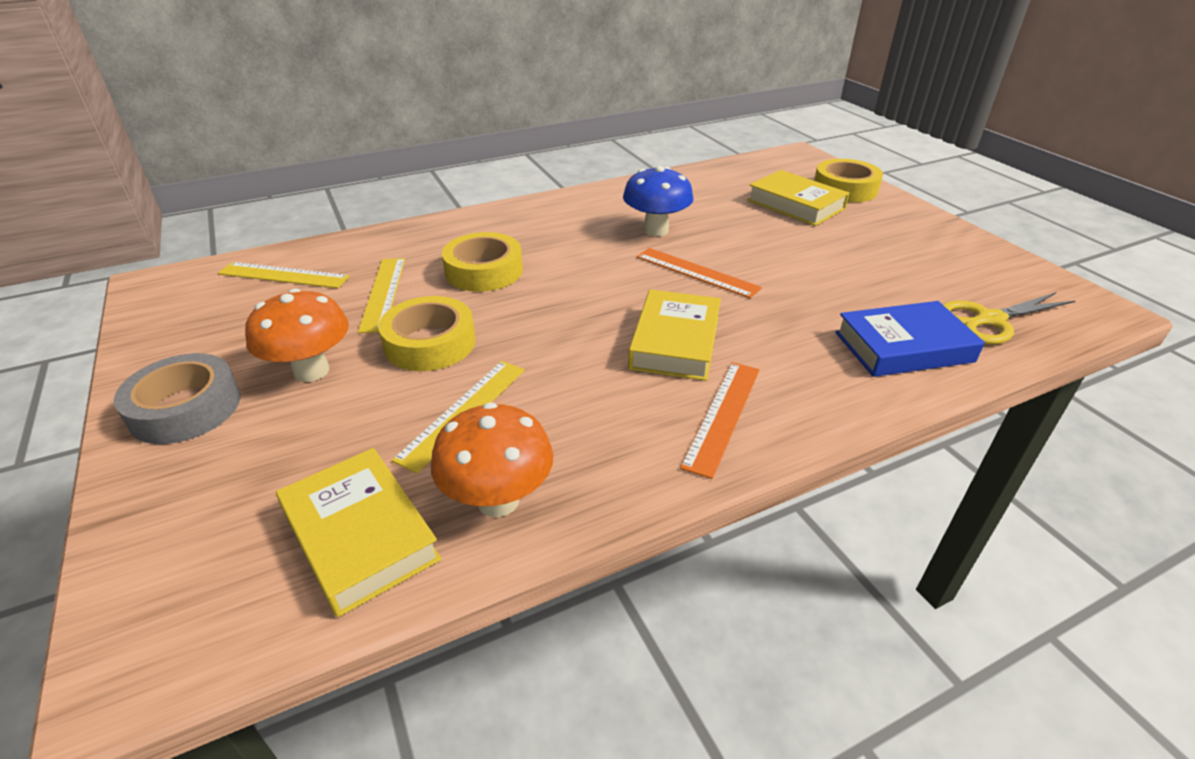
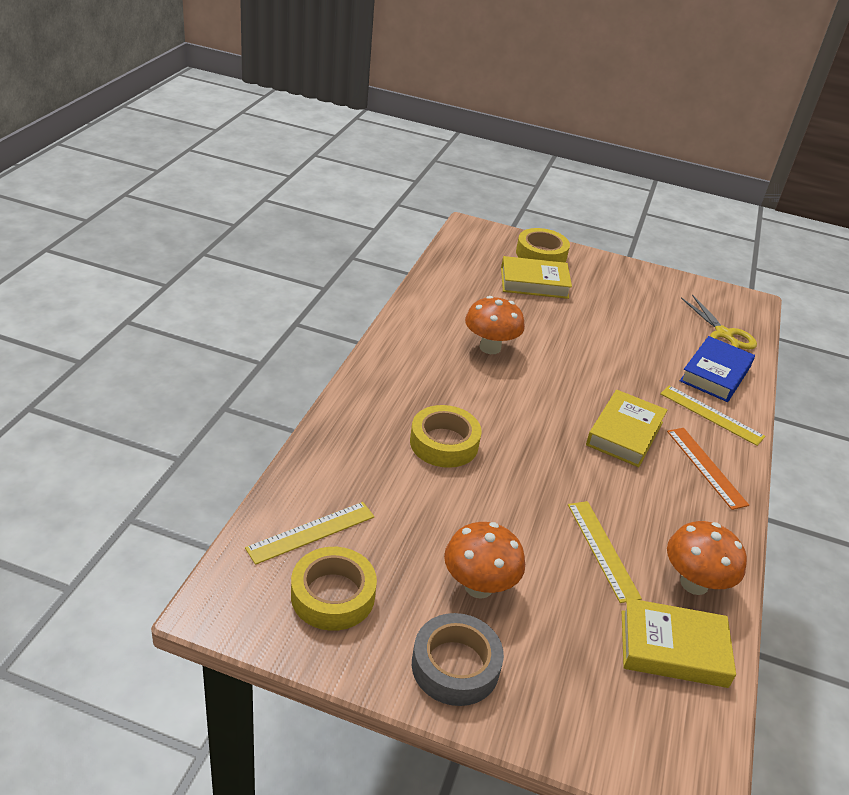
camera: 50 degrees left, 0 degrees up
(383, 293) = (412, 501): yellow ruler -> yellow ruler (711, 415)
(430, 343) = (509, 519): yellow tape -> yellow tape (333, 595)
(656, 230) = (490, 347): blue mushroom -> orange mushroom
(675, 342) = (624, 433): yellow book -> yellow book turned 60 degrees clockwise
(696, 272) = (562, 373): orange ruler -> none
(989, 320) = (724, 334): yellow scissors -> yellow scissors turned 45 degrees counterclockwise

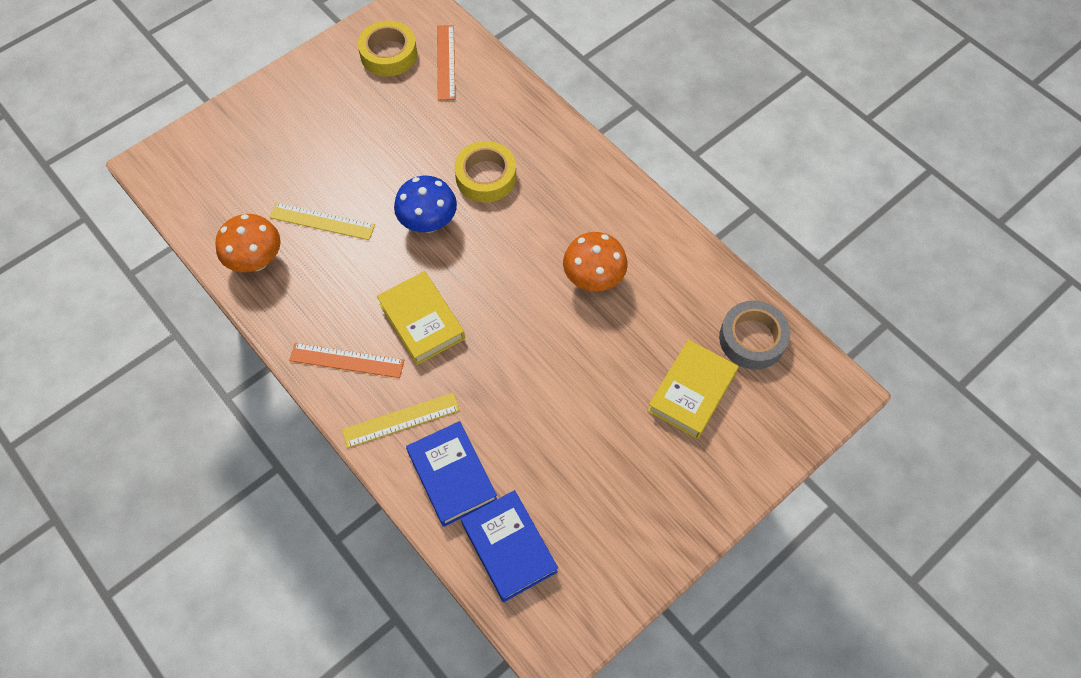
camera: 125 degrees right, 25 degrees up
(311, 532) = (446, 62): yellow ruler -> orange ruler
(455, 666) = (300, 90): grey tape -> grey tape (752, 339)
(478, 586) = (344, 130): orange mushroom -> none
(529, 465) = (428, 223): none -> blue mushroom
(541, 254) = (751, 440): yellow tape -> none
(673, 649) = (225, 211): yellow book -> none
(724, 334) = (509, 547): yellow scissors -> blue book

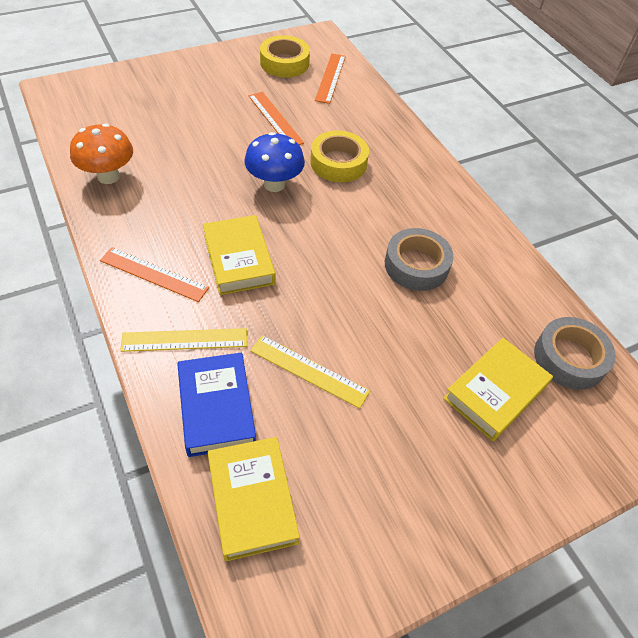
camera: 10 degrees right, 10 degrees down
(322, 221) = (179, 161): yellow ruler -> yellow ruler (309, 371)
(403, 137) = (275, 119): none -> orange ruler
(509, 547) = (252, 500): blue book -> yellow book
(593, 279) = (416, 265): orange mushroom -> grey tape

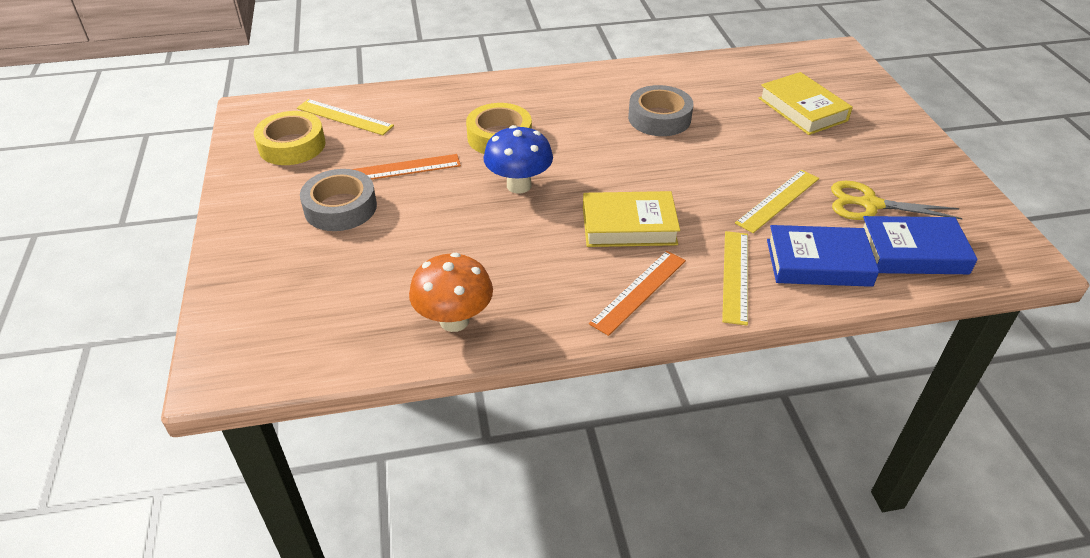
camera: 70 degrees left, 10 degrees down
(252, 500) = (912, 252): yellow book -> blue book
(327, 459) = (870, 204): none -> yellow scissors
(330, 78) = (344, 117): orange ruler -> yellow ruler
(569, 358) = (770, 69): grey tape -> grey tape (340, 207)

